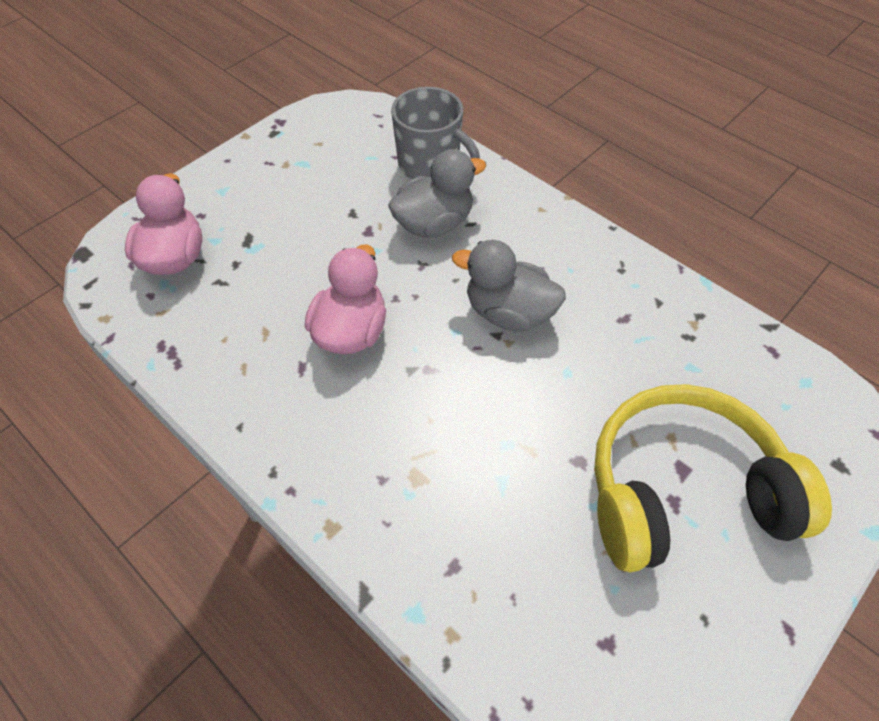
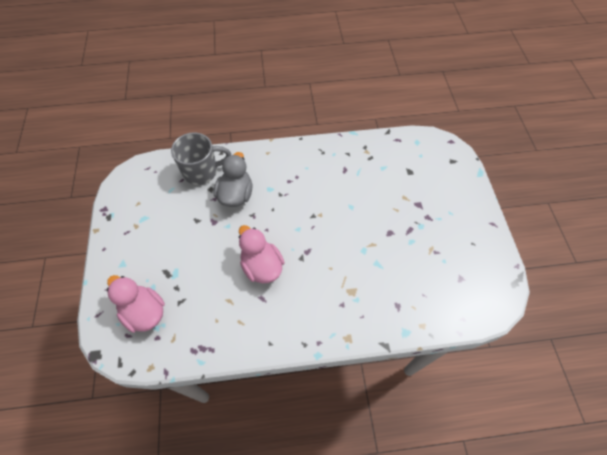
camera: 50 degrees left, 5 degrees up
(508, 313) = (307, 204): grey duck -> none
(683, 492) = (427, 212): yellow headphones -> none

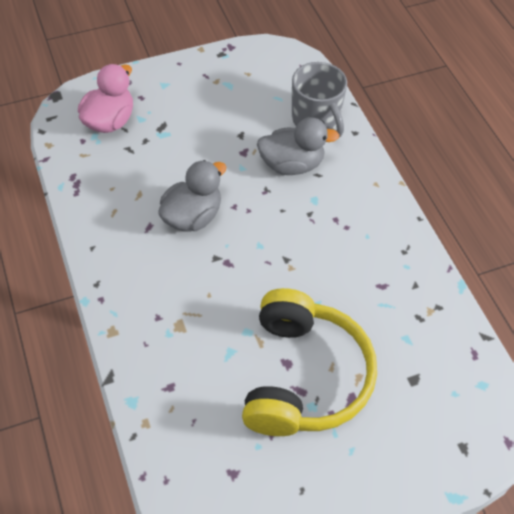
camera: 75 degrees right, 5 degrees down
(261, 266) = (192, 216): pink duck -> grey duck
(400, 226) = (303, 376): none -> yellow headphones

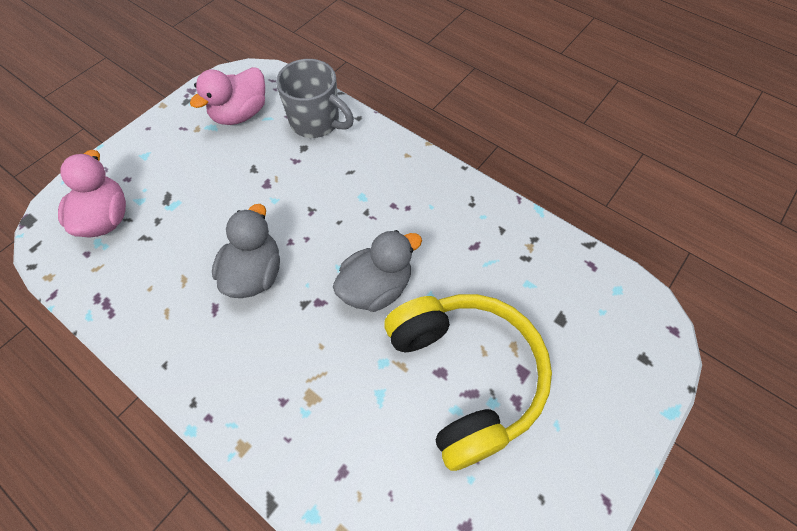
camera: 30 degrees left, 5 degrees up
(258, 84) = (240, 114): none -> pink duck
(292, 164) = (320, 174): grey duck -> grey duck (376, 287)

